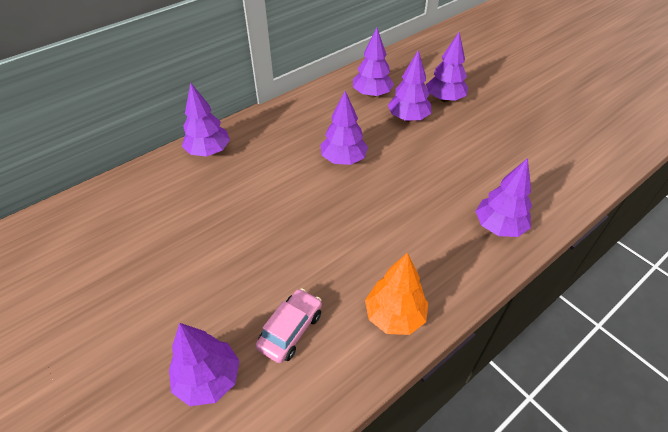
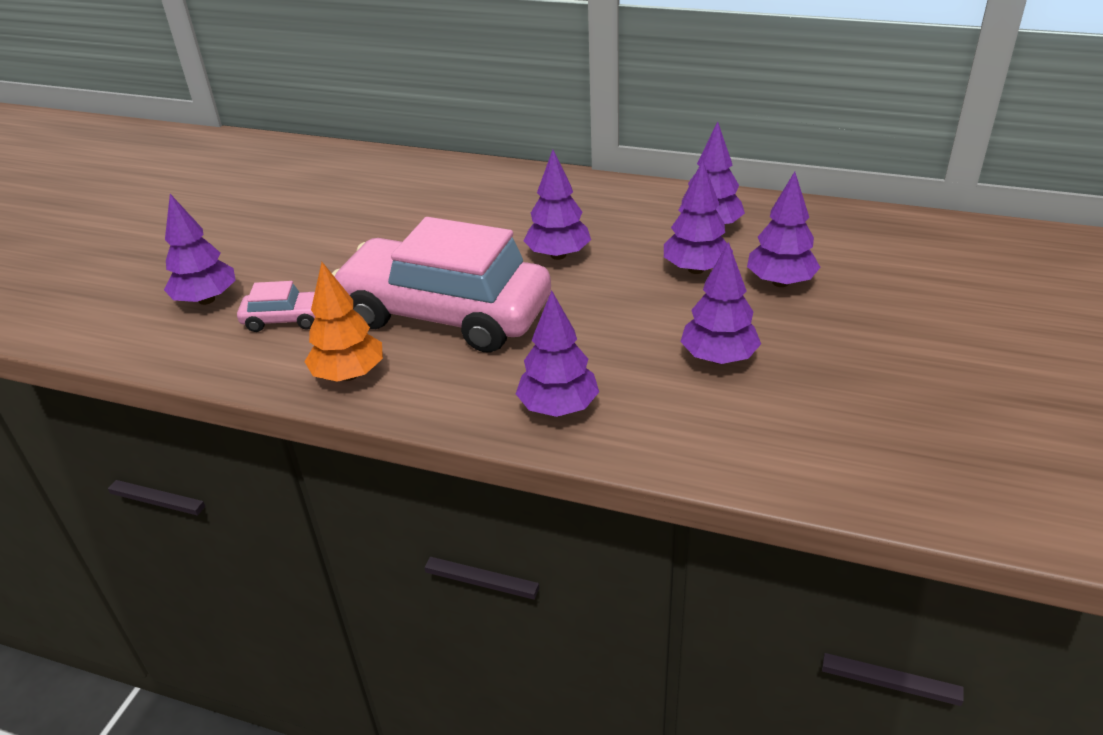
camera: 60 degrees right, 10 degrees down
(208, 151) = (479, 177): purple tree -> purple tree (718, 358)
(363, 236) = (445, 314): none -> pink car

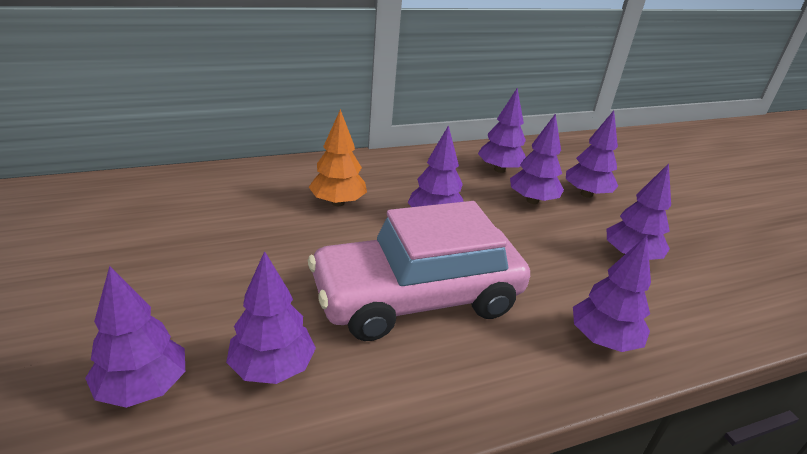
camera: 45 degrees left, 5 degrees down
(286, 319) = (272, 368): pink car -> purple tree
(349, 375) = (412, 396): orange tree -> orange tree (338, 202)

